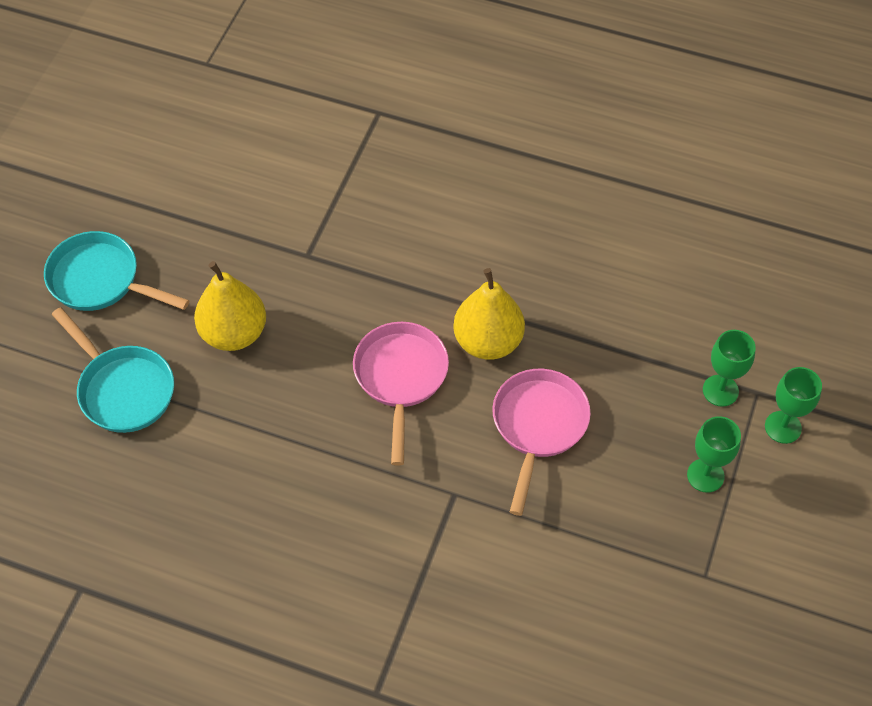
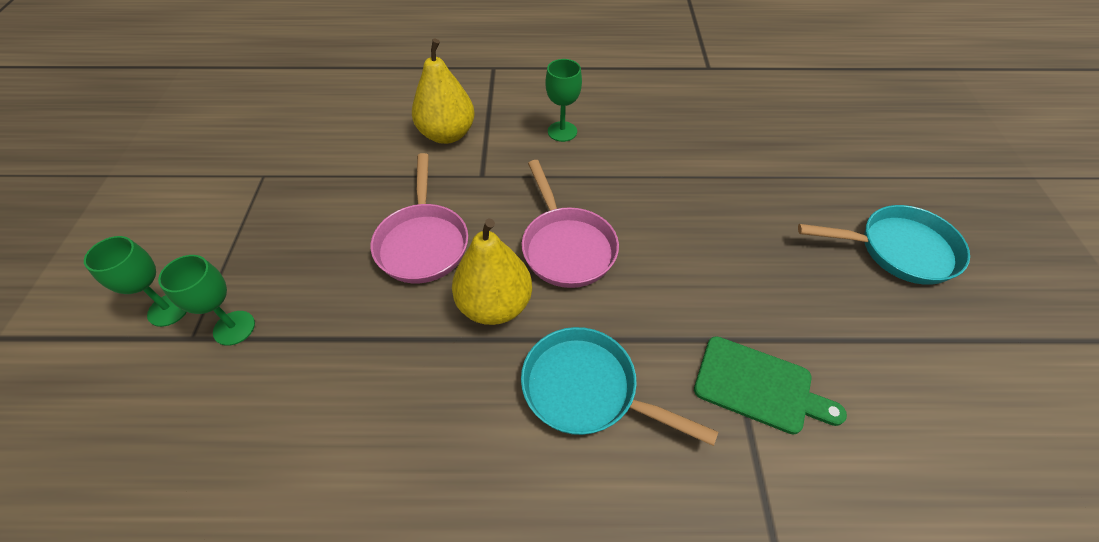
camera: 160 degrees right, 5 degrees down
(123, 389) = (790, 173): turquoise pan -> turquoise pan (587, 390)
(234, 333) = (740, 240): yellow pear -> yellow pear (447, 134)
(310, 219) = (758, 386): none -> green cutting board
(705, 475) = (257, 245): green goblet -> green goblet (562, 131)

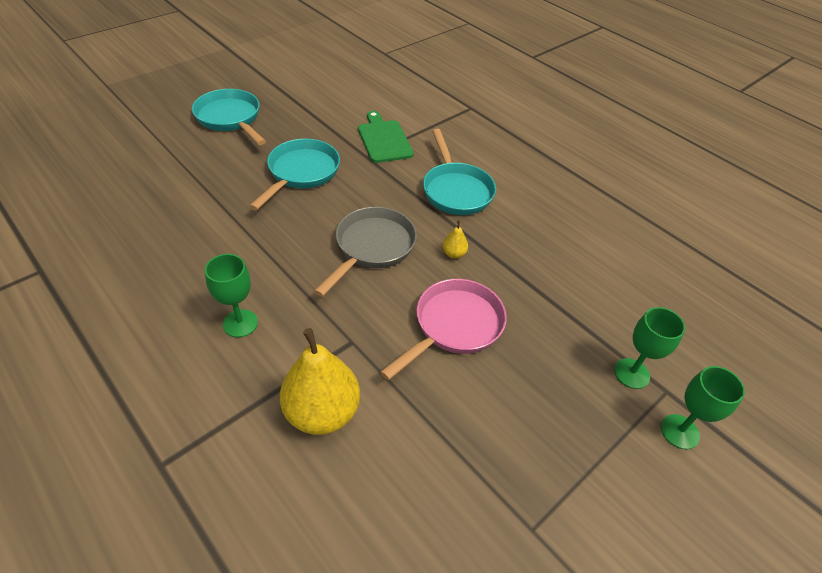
camera: 135 degrees left, 5 degrees down
(495, 305) = (454, 254): yellow pear -> yellow pear, size x0.42
(566, 247) = (372, 247): pink pan -> grey pan
(735, 258) = (301, 173): none -> turquoise pan

